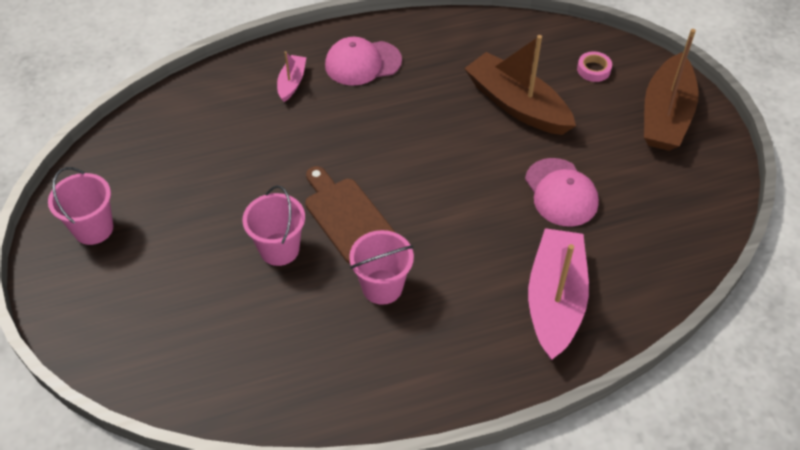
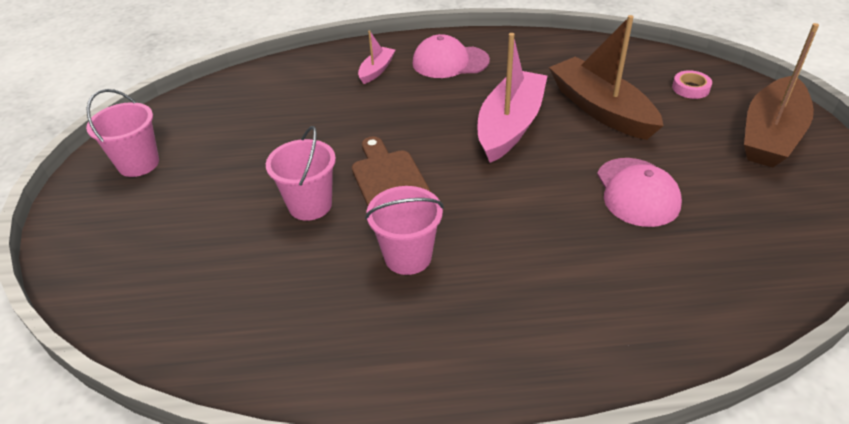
camera: 15 degrees right, 10 degrees down
(555, 300) = (612, 301): pink boat -> pink boat (510, 126)

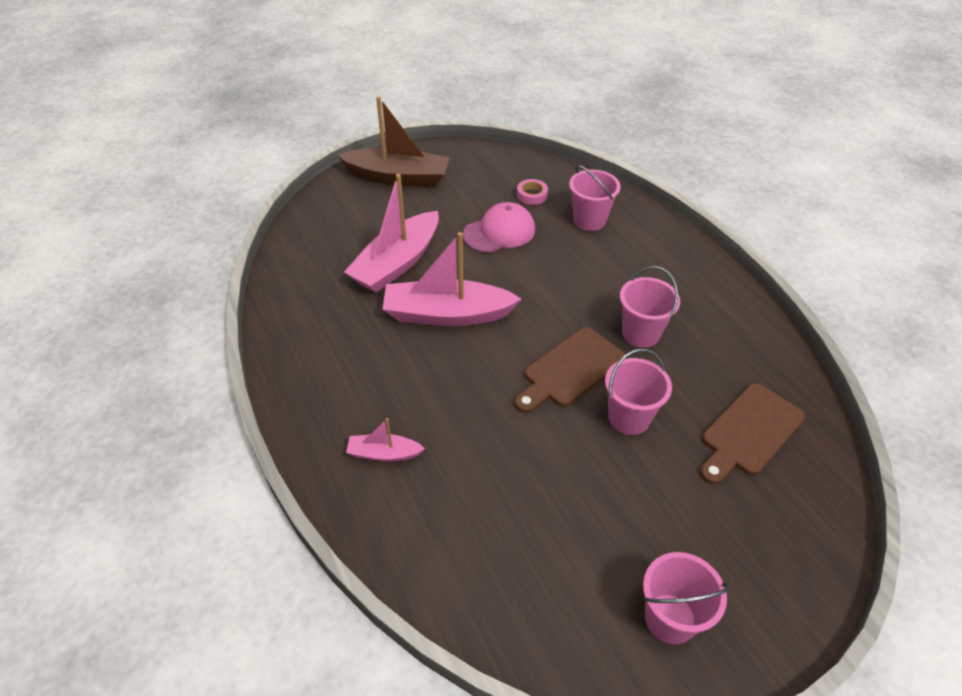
camera: 115 degrees left, 5 degrees up
(224, 288) = (749, 432): none -> brown cutting board
(450, 62) = (344, 389): pink cap -> none
(601, 109) = (397, 263): brown boat -> pink boat
(644, 287) = (589, 220): none -> pink bucket
(690, 88) = (344, 217): pink tape -> pink tape (532, 195)

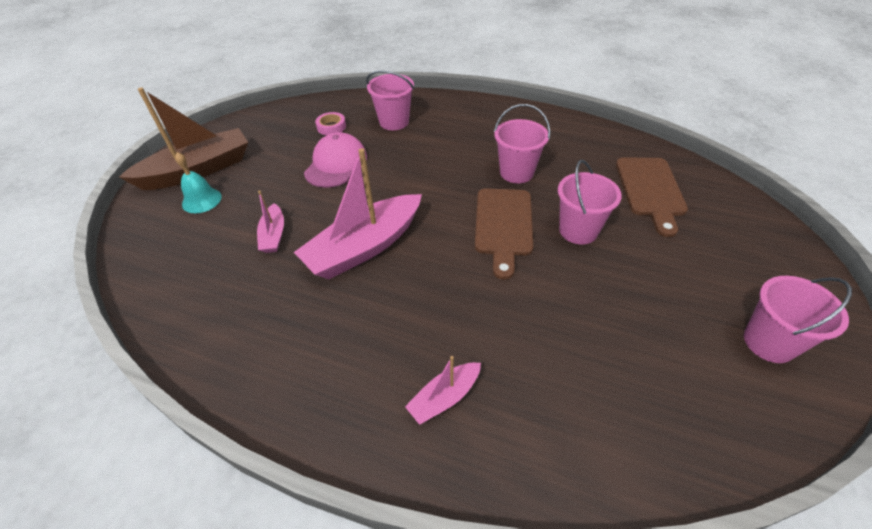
camera: 40 degrees left, 0 degrees up
(378, 204) = (201, 200): none -> turquoise bell
(397, 263) = (273, 235): pink boat -> pink boat, size x0.49

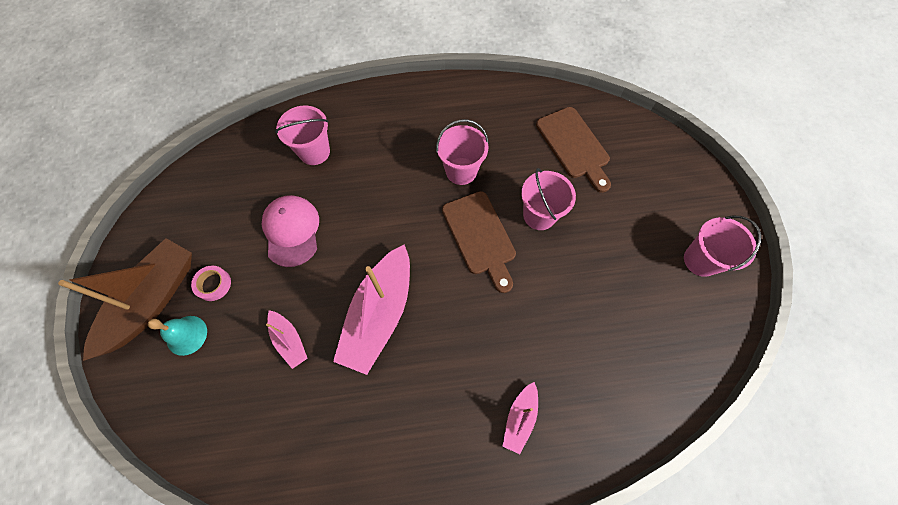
camera: 30 degrees left, 20 degrees up
(331, 127) = (254, 184): pink tape -> pink tape (213, 284)

